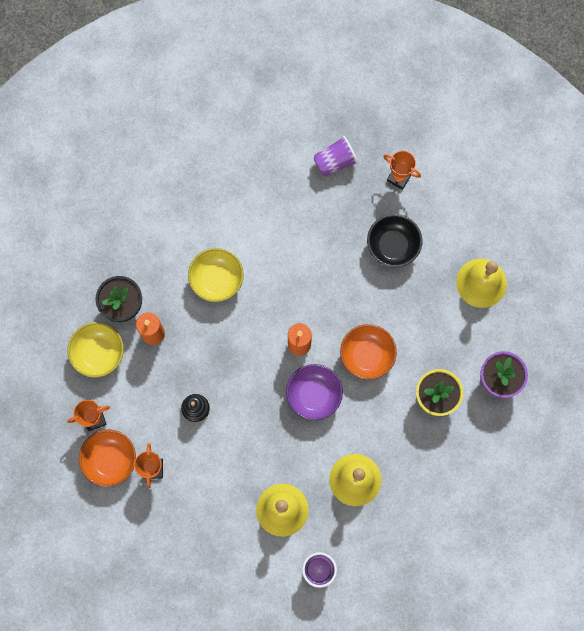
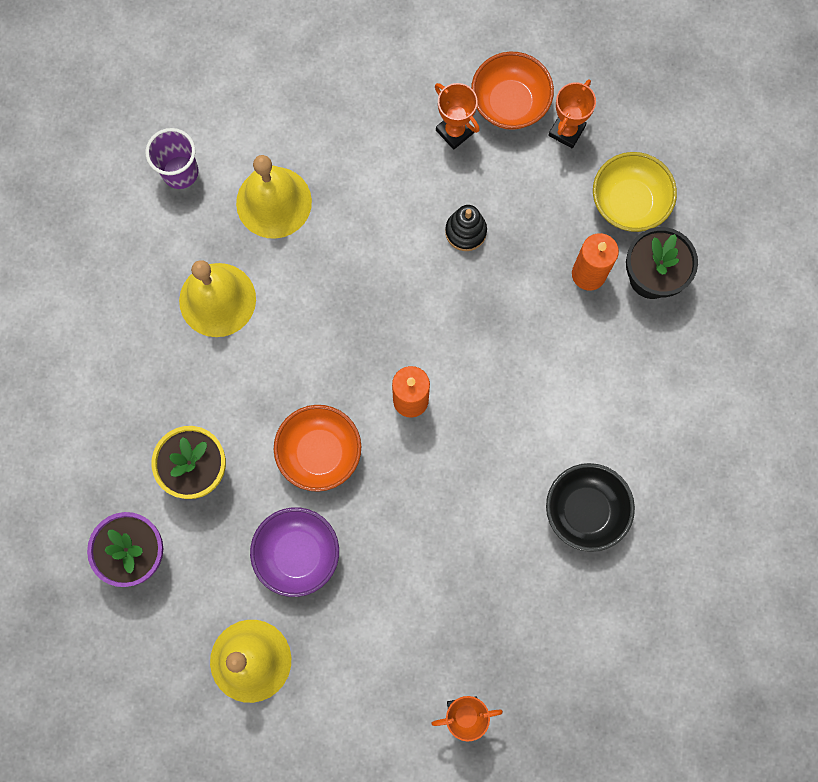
camera: 140 degrees right, 0 degrees up
(217, 279) = (573, 396): yellow bowl -> none
(314, 395) = (344, 355): purple bowl -> purple bowl (297, 554)
(335, 161) = (561, 666): purple cup -> none
(393, 246) = (398, 616): black bowl -> black bowl (585, 510)

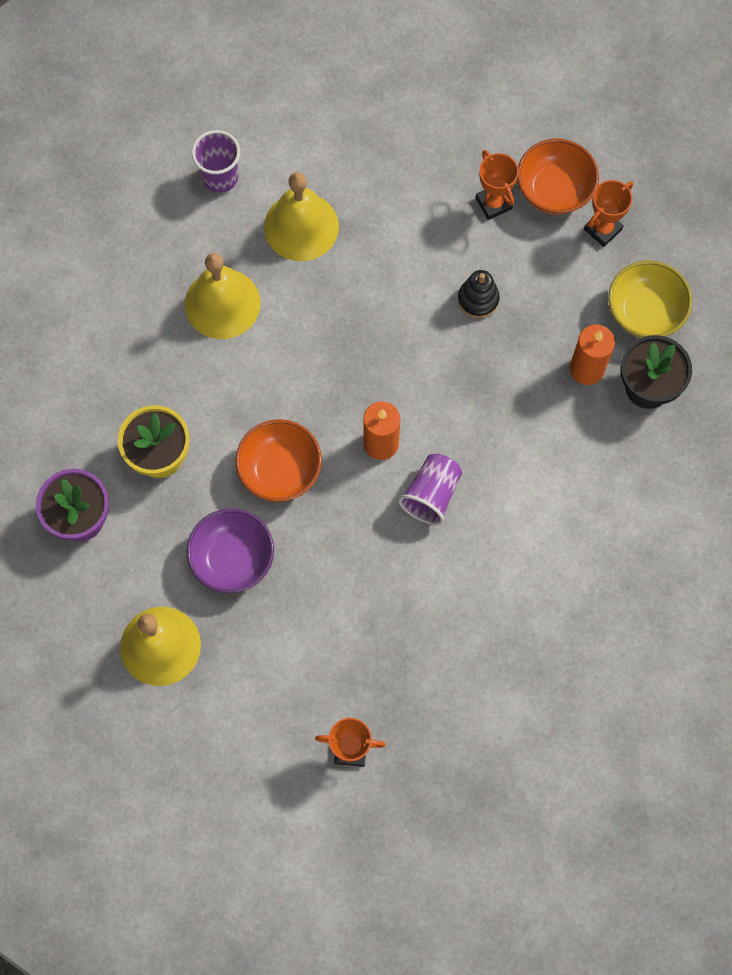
camera: 15 degrees right, 5 degrees down
(473, 438) = (431, 495): none -> purple cup
(585, 510) = (521, 590): black bowl -> none

